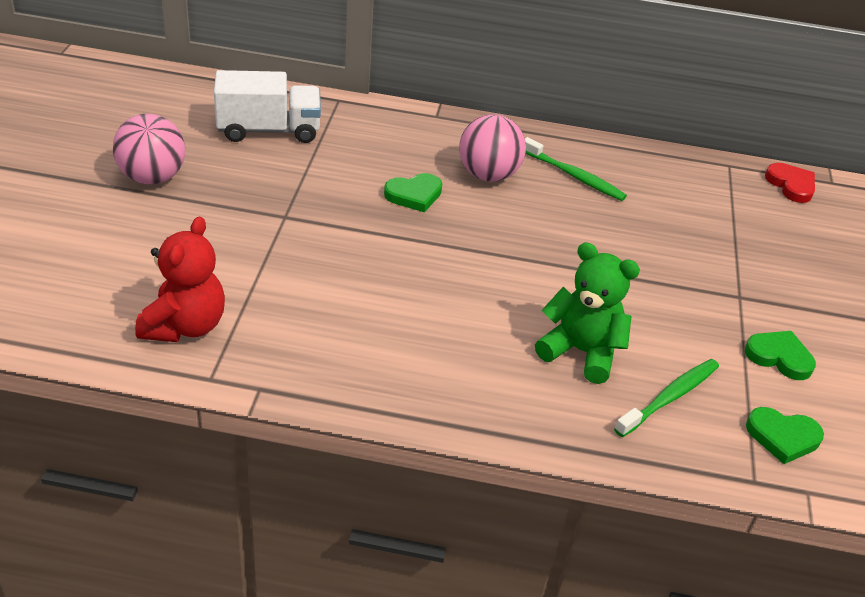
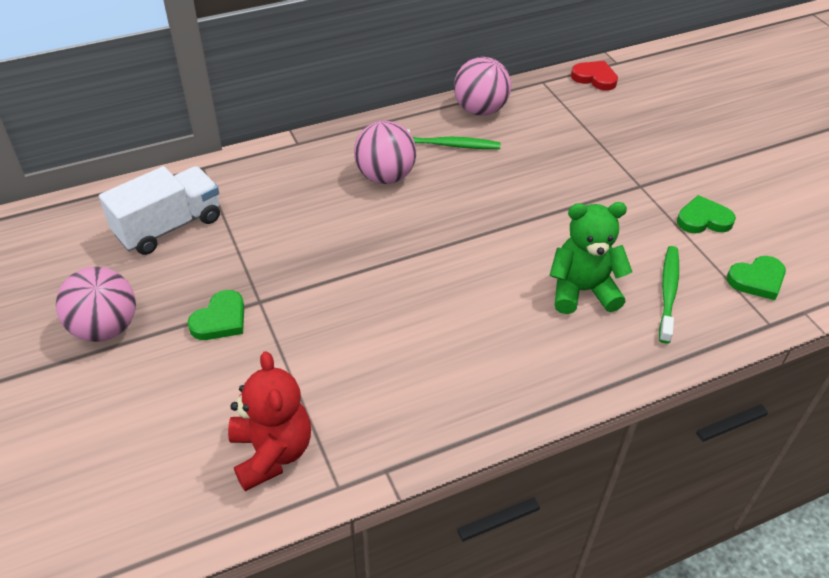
camera: 30 degrees left, 5 degrees up
(414, 195) = (345, 224): green heart -> green heart (220, 320)
(637, 162) = (480, 110): none -> pink ball

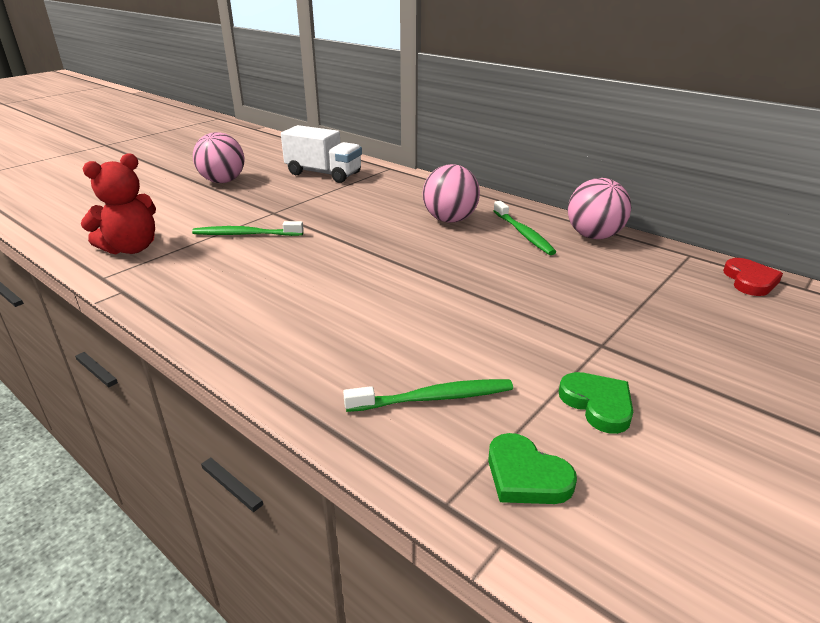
camera: 65 degrees right, 15 degrees down
(220, 320) = (248, 206): green heart -> none
(306, 338) = (245, 234): none -> green toothbrush
(582, 291) = (389, 339): green teddy bear -> none

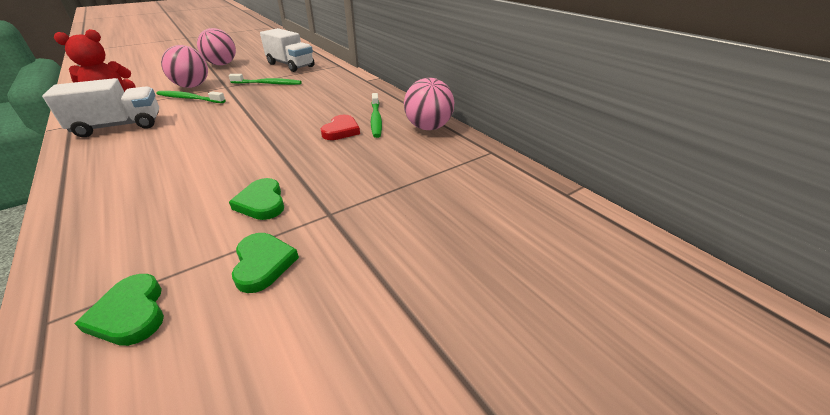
camera: 15 degrees right, 5 degrees up
(200, 283) = (119, 126): none -> white truck
(434, 398) = (151, 233): green toothbrush -> green toothbrush (268, 84)
(450, 220) = (335, 104): pink ball -> pink ball (192, 86)
(514, 345) = (262, 202): none -> green heart
(750, 280) = (520, 180): red heart -> red heart (341, 131)

